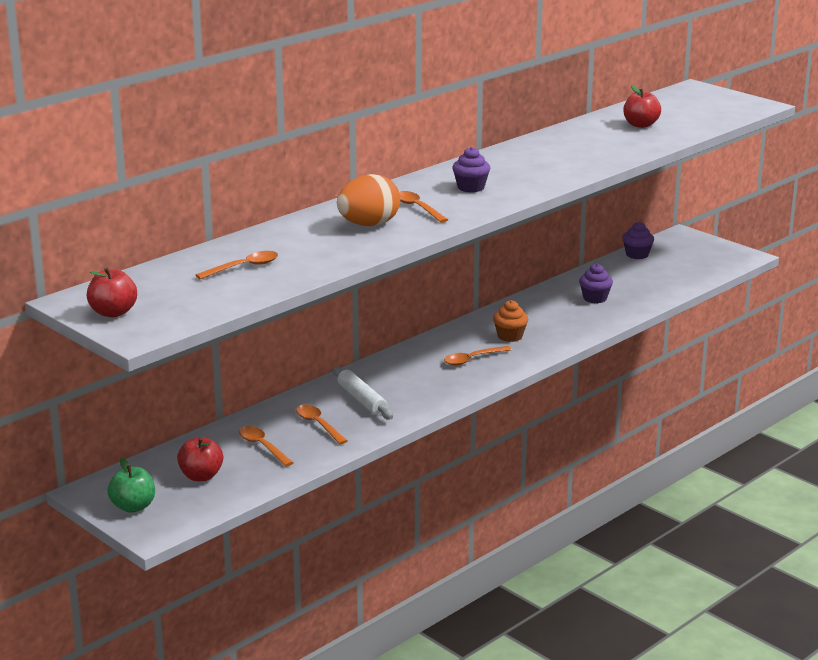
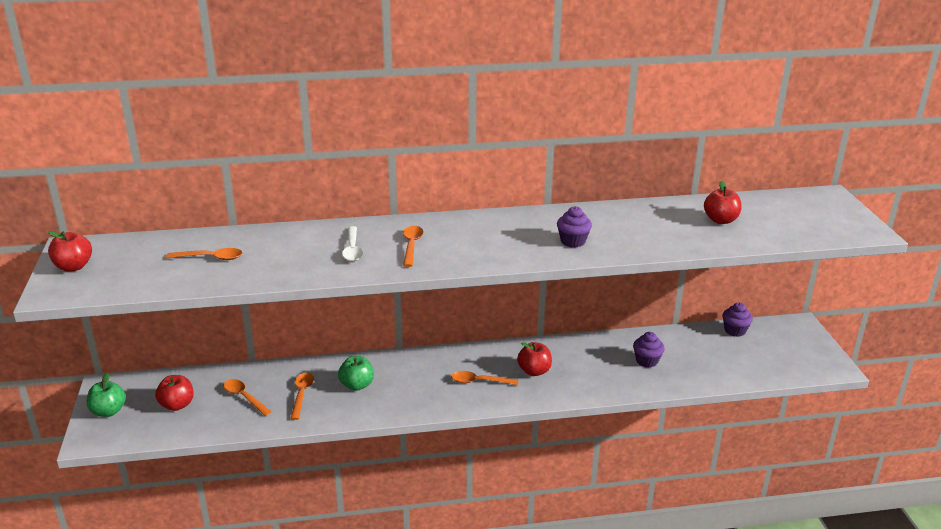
camera: 35 degrees right, 5 degrees up
(262, 447) = (244, 397): orange spoon -> orange spoon turned 45 degrees counterclockwise
(362, 400) = (357, 385): white rolling pin -> green apple
(368, 225) = (352, 249): orange egg -> white spoon
(471, 187) = (482, 239): purple cupcake -> purple cupcake (573, 241)
(510, 336) = (534, 371): orange cupcake -> red apple

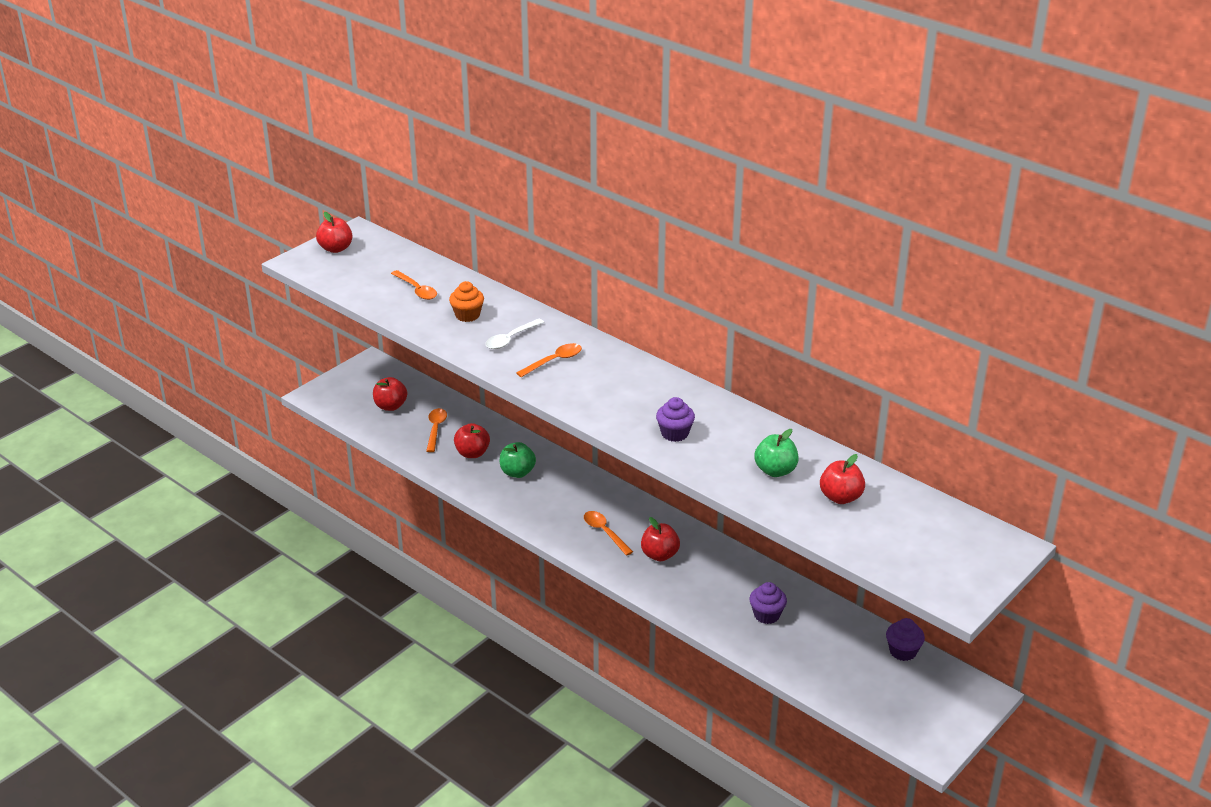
camera: 50 degrees right, 5 degrees up
(108, 411) = (349, 383): green apple -> green apple (775, 471)
(288, 252) = (467, 315): none -> orange cupcake
(302, 394) = (472, 453): orange spoon -> red apple

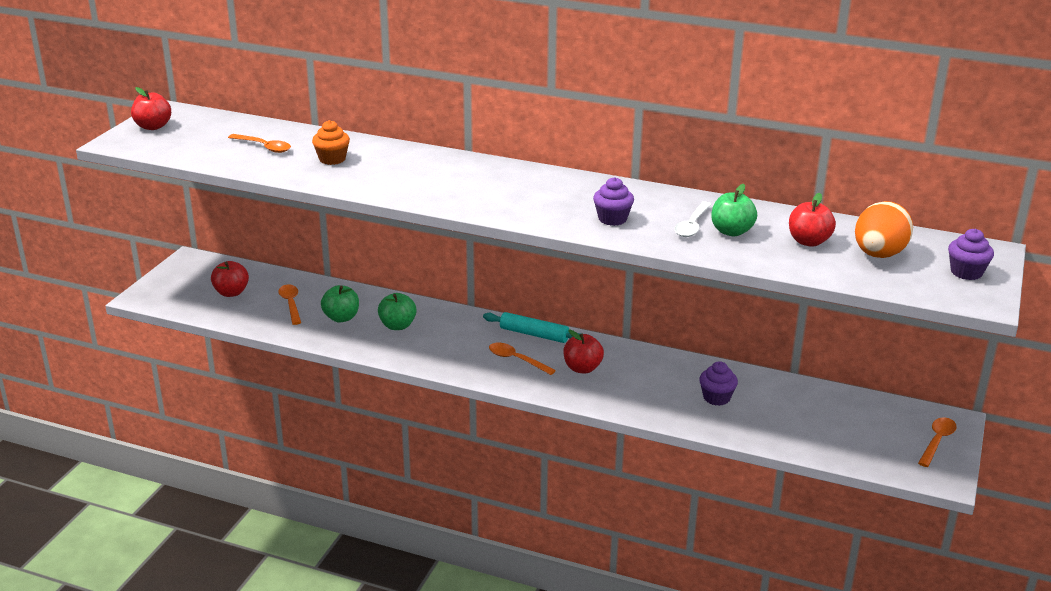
camera: 20 degrees left, 5 degrees down
(472, 453) = (341, 318): red apple -> green apple
(511, 339) = (391, 171): white spoon -> white spoon (692, 225)
(554, 361) = (448, 182): orange spoon -> orange spoon (937, 441)
(635, 508) = (534, 334): none -> turquoise rolling pin
(897, 526) = (879, 255): none -> orange egg
(903, 651) = (859, 401): purple cupcake -> purple cupcake (966, 272)

